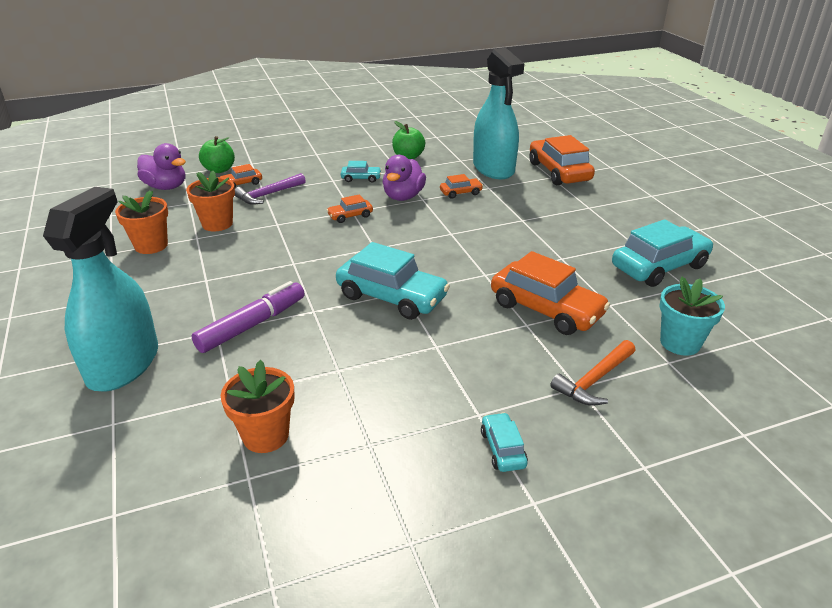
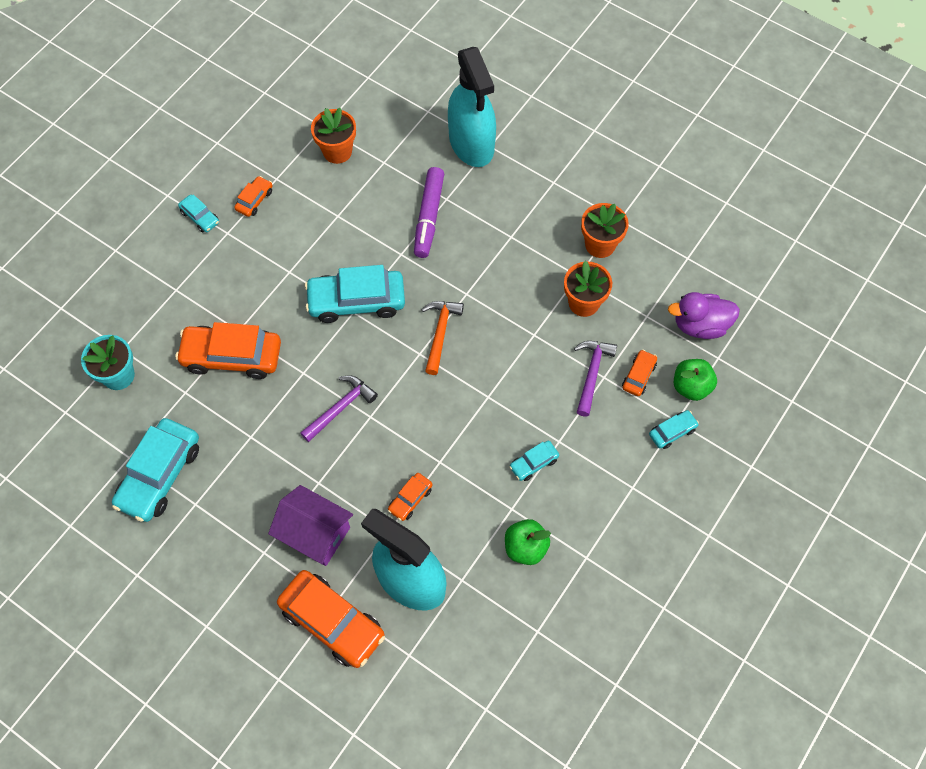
camera: 145 degrees right, 30 degrees up
(261, 161) = (672, 432): none -> turquoise car
(350, 216) = (482, 387): orange car -> orange car (254, 200)
(403, 196) = (461, 454): purple duck -> none
(470, 245) = (340, 408): none -> purple hammer
(543, 202) = (314, 533): none -> purple house
(594, 380) = (167, 301): orange hammer -> orange hammer (440, 333)

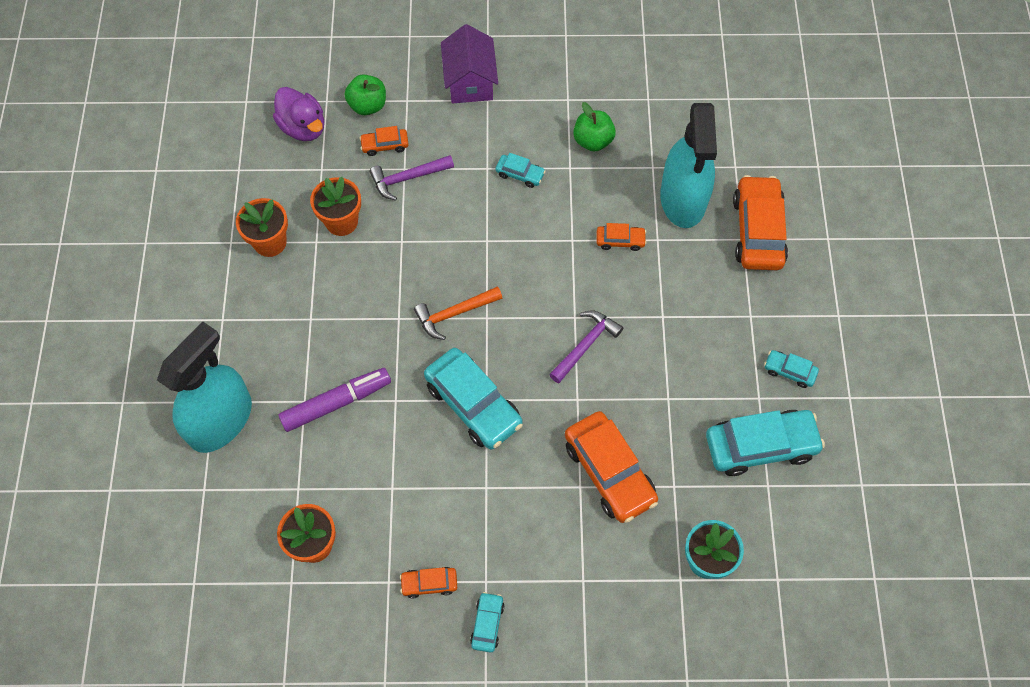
camera: 125 degrees left, 0 degrees up
(314, 533) = (704, 290): purple house -> purple house (470, 81)
(340, 408) = (585, 345): purple hammer -> purple hammer turned 120 degrees clockwise
(672, 432) = (419, 98): turquoise car -> turquoise car (789, 371)

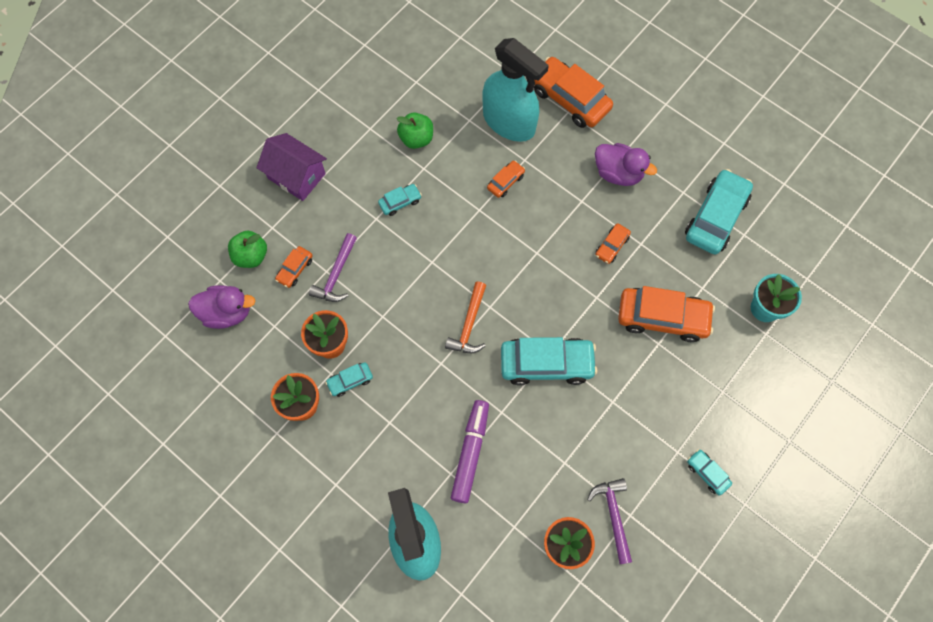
camera: 50 degrees left, 5 degrees up
(429, 583) = (651, 489): orange car -> orange car (612, 246)
(585, 345) = (562, 262): purple hammer -> purple hammer (613, 516)
(722, 327) = (618, 173): none -> purple duck
(789, 371) = (680, 161): turquoise car -> turquoise car (350, 381)

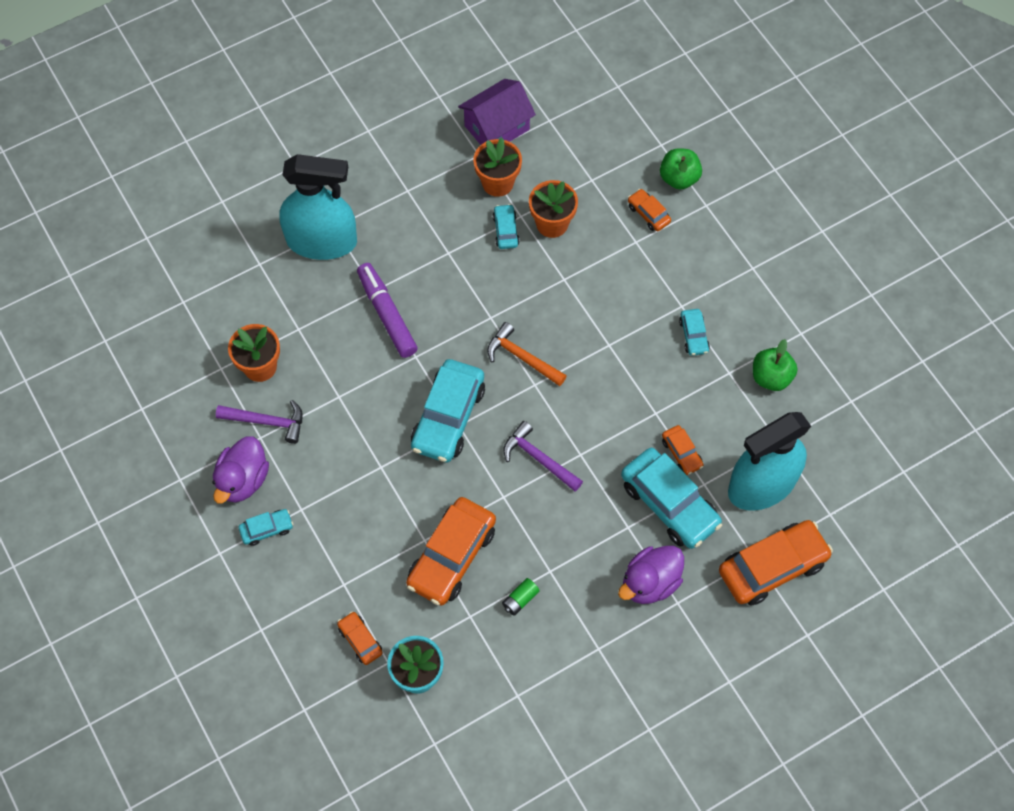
camera: 110 degrees right, 5 degrees down
(227, 312) = (622, 143): purple duck -> purple duck (243, 480)
(296, 176) = (762, 243): purple house -> purple house (497, 128)
(336, 274) = (628, 250): purple hammer -> purple hammer (539, 458)
(470, 452) = (387, 314): purple marker -> purple marker turned 150 degrees counterclockwise
(612, 246) = (558, 537): orange car -> orange car (360, 640)
(672, 257) = (520, 599): none -> green battery
(715, 217) = (551, 671): turquoise car -> turquoise car (669, 504)

